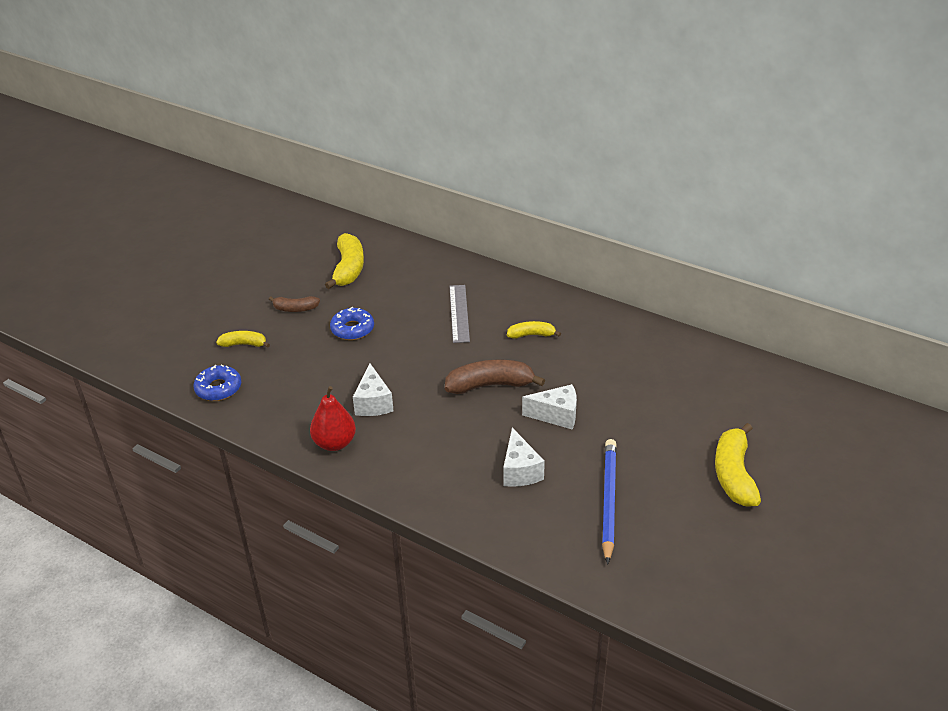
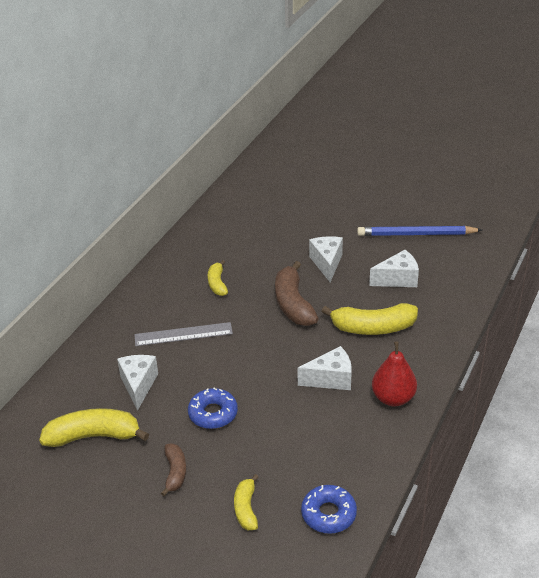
camera: 95 degrees left, 0 degrees up
(399, 289) = (138, 385): none -> white cheese
(734, 474) = (373, 180): yellow banana -> yellow banana (373, 328)

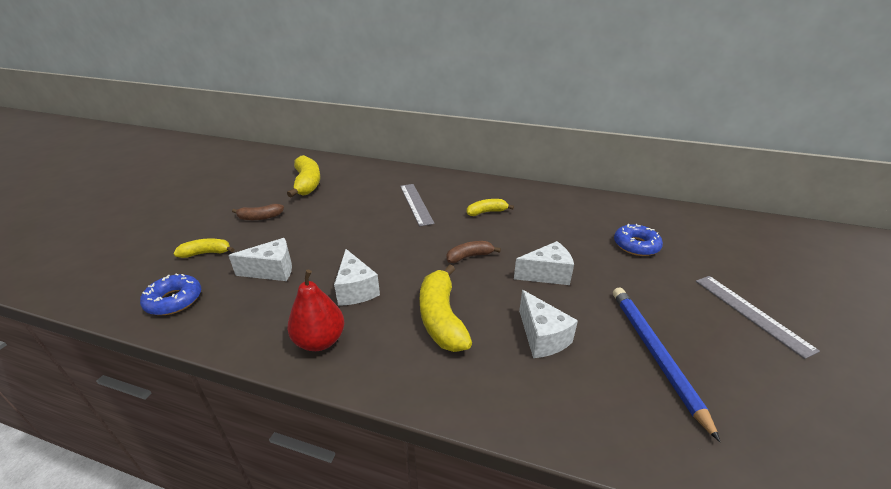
camera: 80 degrees right, 5 degrees down
(138, 385) = (356, 193): white cheese -> white cheese (272, 271)
(213, 413) = (319, 227): blue donut -> blue donut (636, 245)
(293, 304) = (469, 256): brown banana -> brown banana, size x0.57
(382, 183) = (751, 313): none -> grey ruler

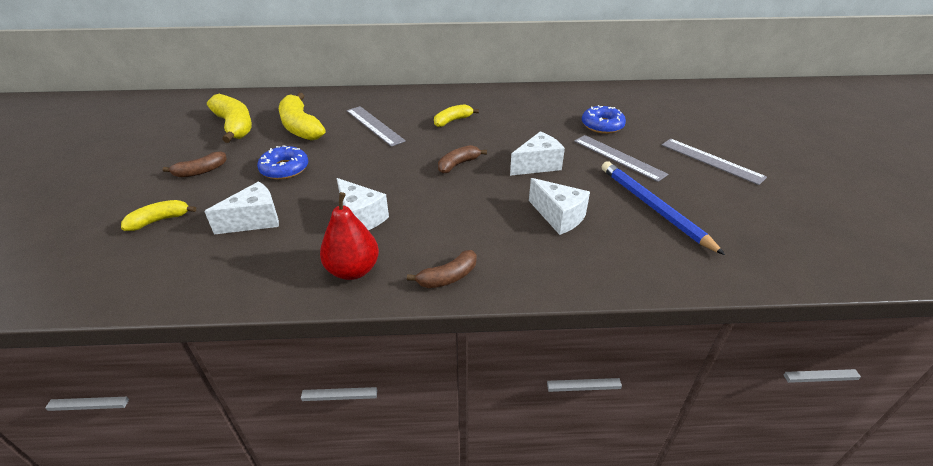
camera: 20 degrees left, 5 degrees up
(174, 300) = (156, 274): blue donut -> blue donut (284, 169)
(398, 374) = (448, 277): none -> brown banana
(441, 318) = (461, 222): yellow banana -> yellow banana (301, 127)
(639, 285) = (618, 157): none -> grey ruler

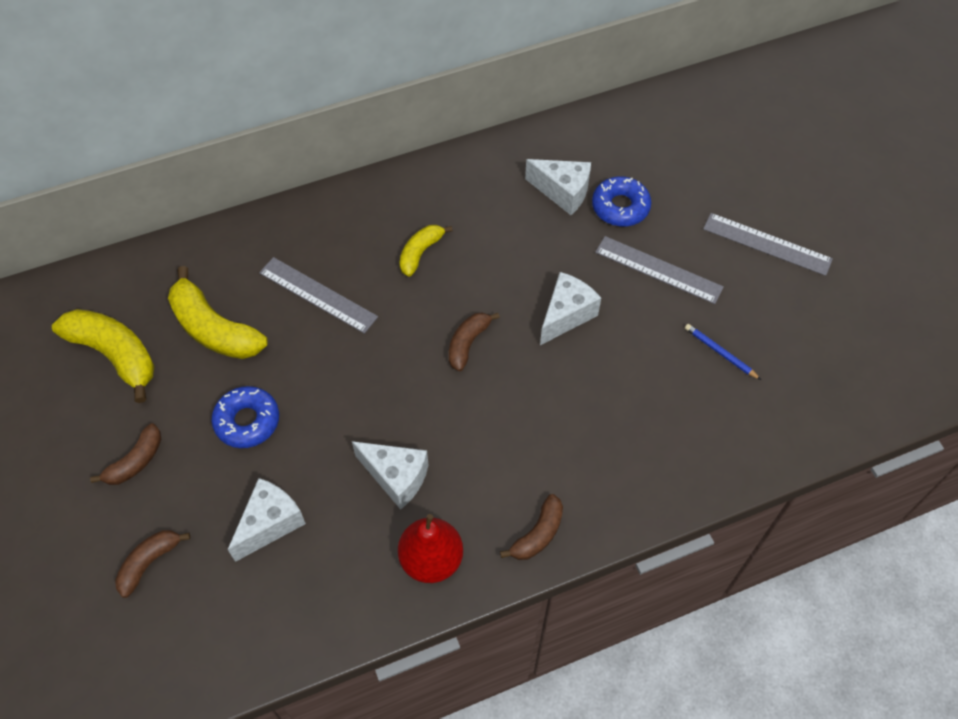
camera: 20 degrees left, 20 degrees up
(160, 220) = (149, 562): yellow banana -> brown banana
(559, 217) = (621, 402): white cheese -> white cheese (563, 192)
(653, 207) = (720, 352): blue pencil -> blue pencil, size x0.47

